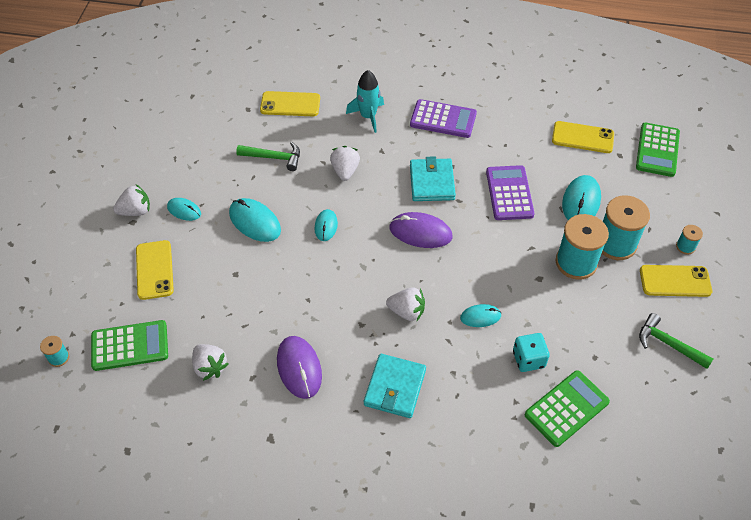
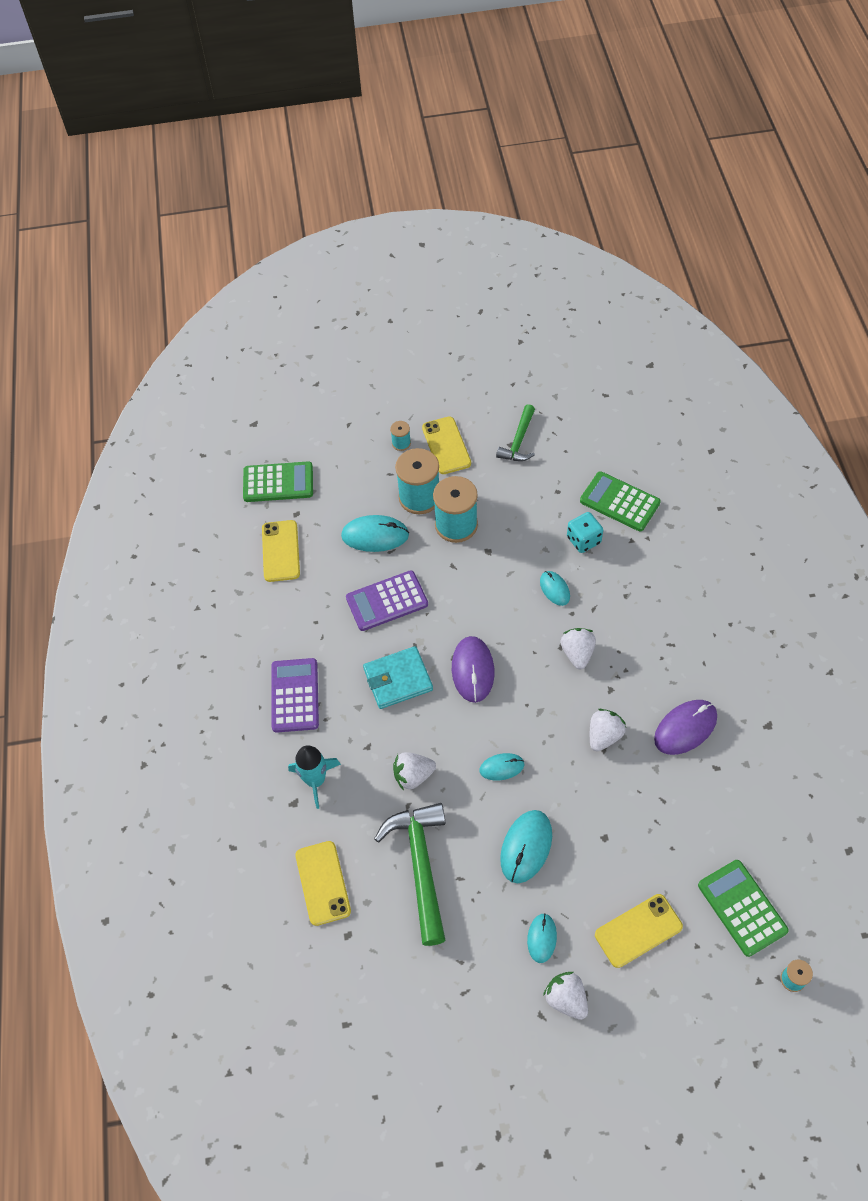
camera: 105 degrees left, 5 degrees up
(210, 367) = (725, 813): white strawberry -> white strawberry (604, 736)
(274, 158) = (421, 866): green hammer -> green hammer, size x1.66
(395, 387) = (665, 638): turquoise wallet -> none

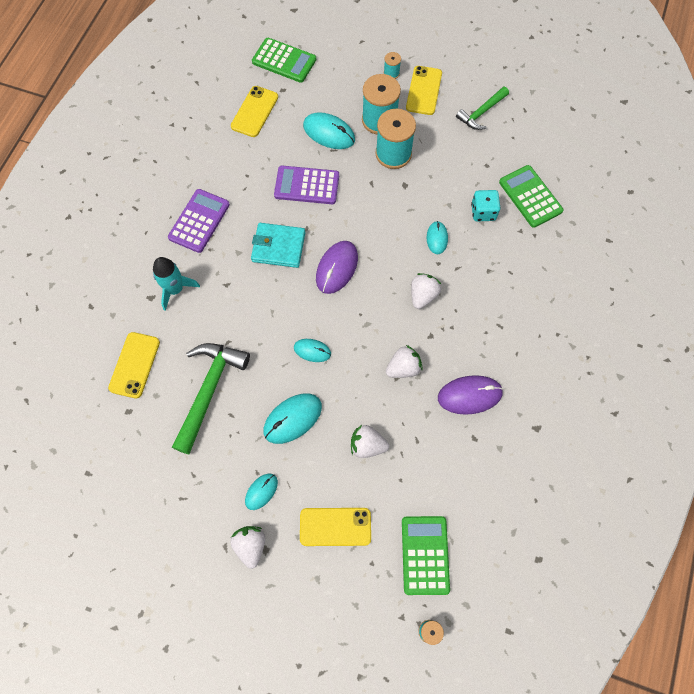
camera: 25 degrees right, 10 degrees up
(413, 776) = (245, 323): white strawberry -> white strawberry (367, 445)

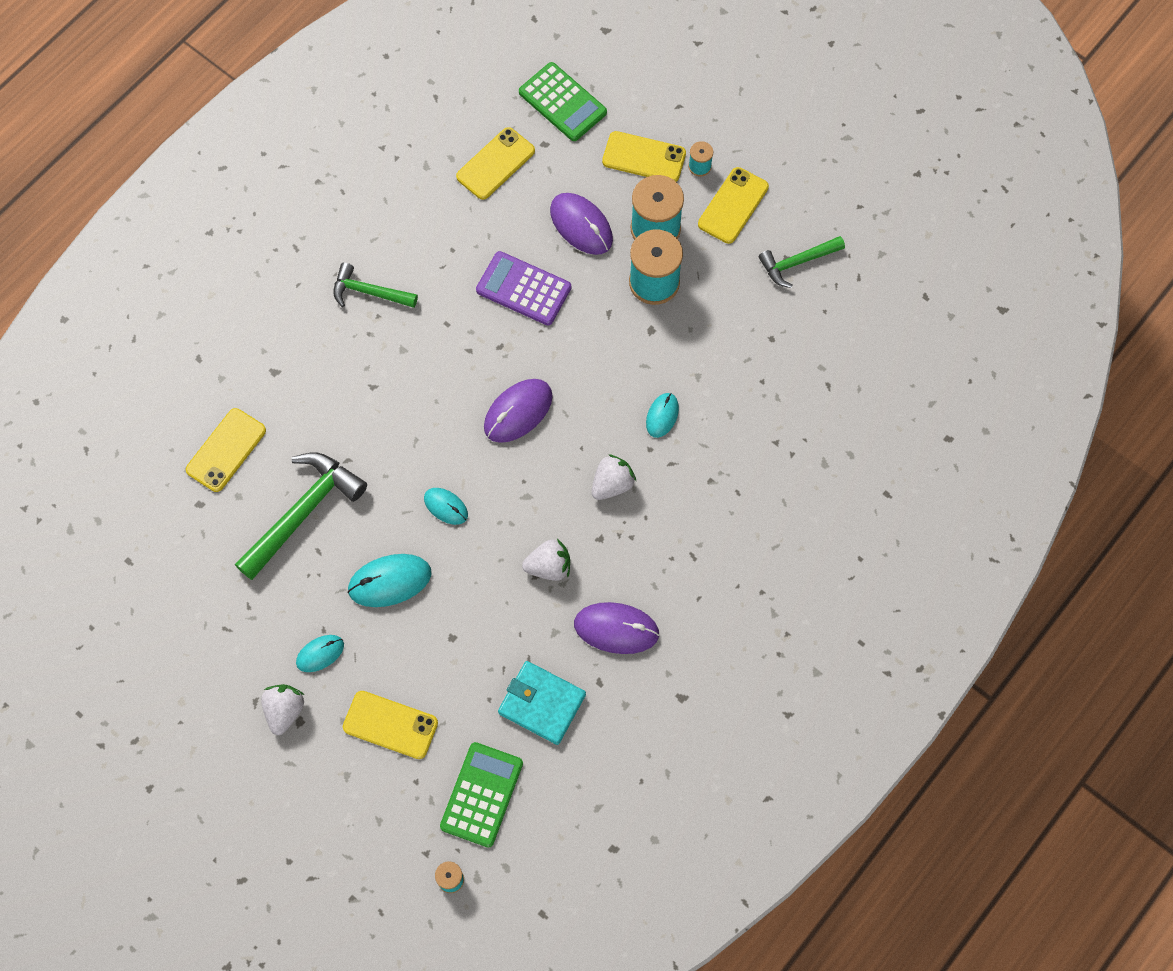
camera: 20 degrees right, 0 degrees up
(175, 289) = (308, 371): turquoise rocket -> none
(199, 221) = (369, 292): purple calculator -> green hammer
(278, 247) = (455, 359): turquoise wallet -> turquoise wallet (542, 704)
(329, 133) = (581, 225): turquoise mouse -> purple mouse
(352, 78) = (644, 157): none -> yellow phone
(367, 445) = (466, 645): white strawberry -> none
(483, 212) = (738, 401): turquoise dice -> none
(530, 196) = (810, 400): green calculator -> none

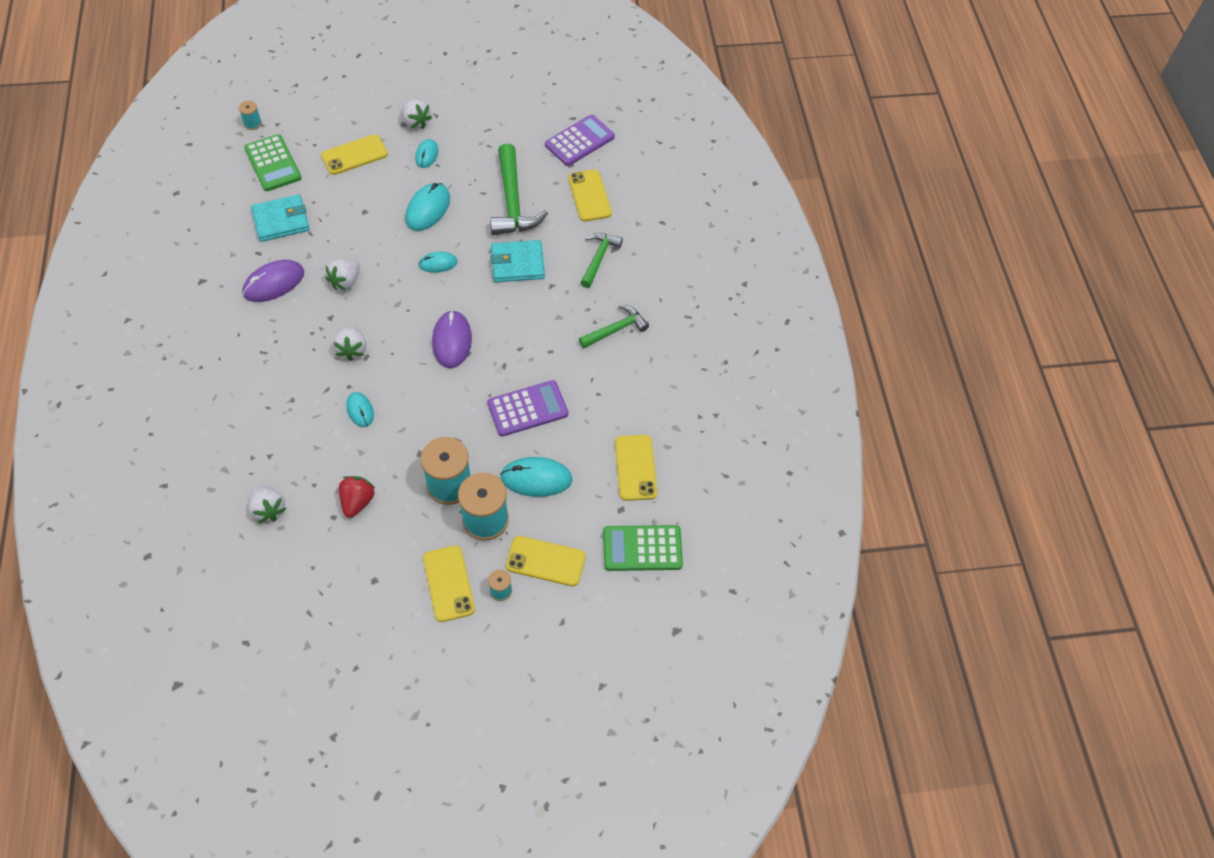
camera: 130 degrees right, 10 degrees down
(157, 524) = (579, 141): none -> purple calculator
(376, 438) = (517, 264): none -> turquoise wallet
(581, 225) = (536, 478): purple mouse -> turquoise mouse
(644, 157) = (545, 561): yellow phone -> yellow phone turned 45 degrees clockwise
(740, 334) = (357, 501): none -> red strawberry
(797, 262) = (363, 584): green hammer -> green hammer (599, 258)
(818, 392) = (268, 509): none -> white strawberry

